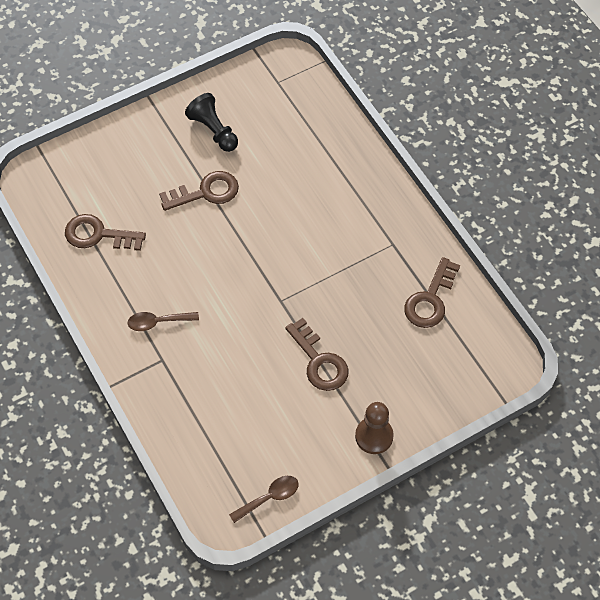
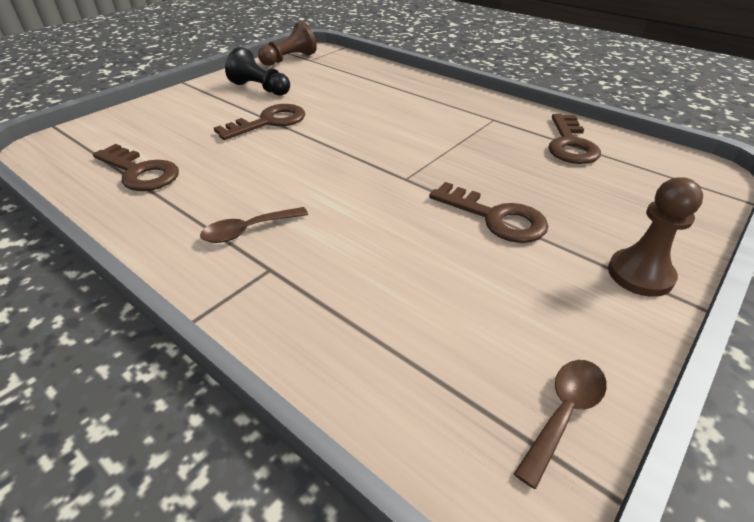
camera: 20 degrees left, 20 degrees down
(98, 235) = (140, 172): brown key -> brown key turned 135 degrees counterclockwise
(258, 76) = (289, 59): none -> brown pawn

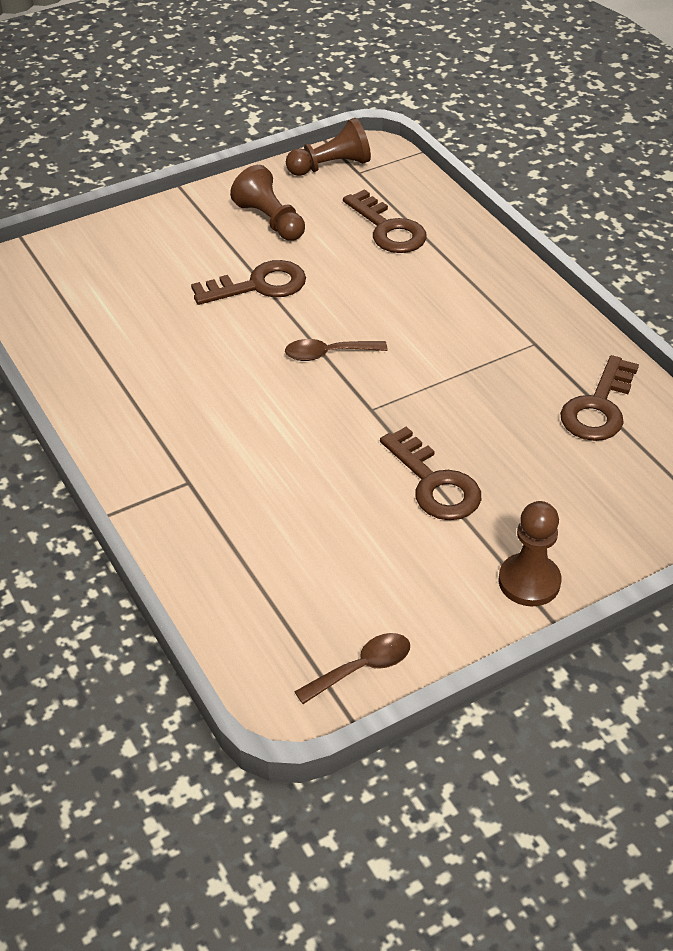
camera: 20 degrees right, 5 degrees up
(140, 172) = (100, 332): brown key -> brown key (388, 229)
(248, 230) = (184, 434): brown spoon -> brown spoon (328, 354)
(260, 88) = (270, 220): black pawn -> brown pawn

